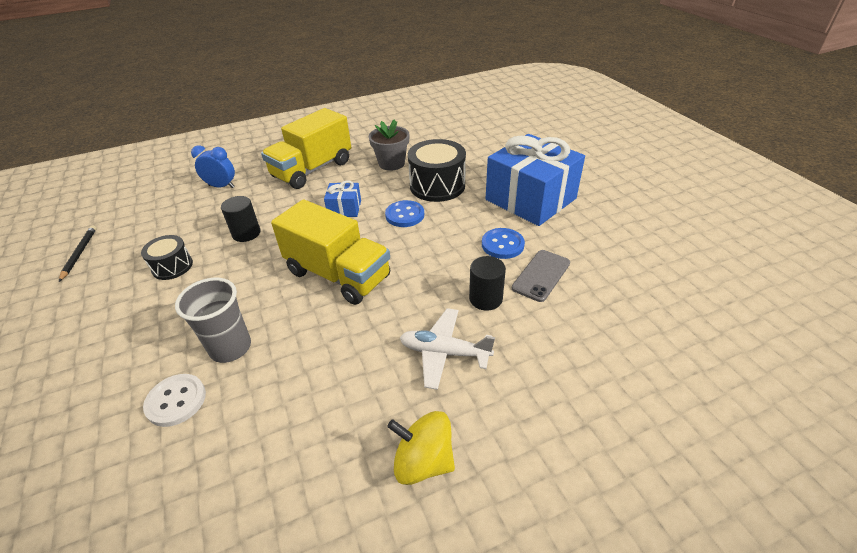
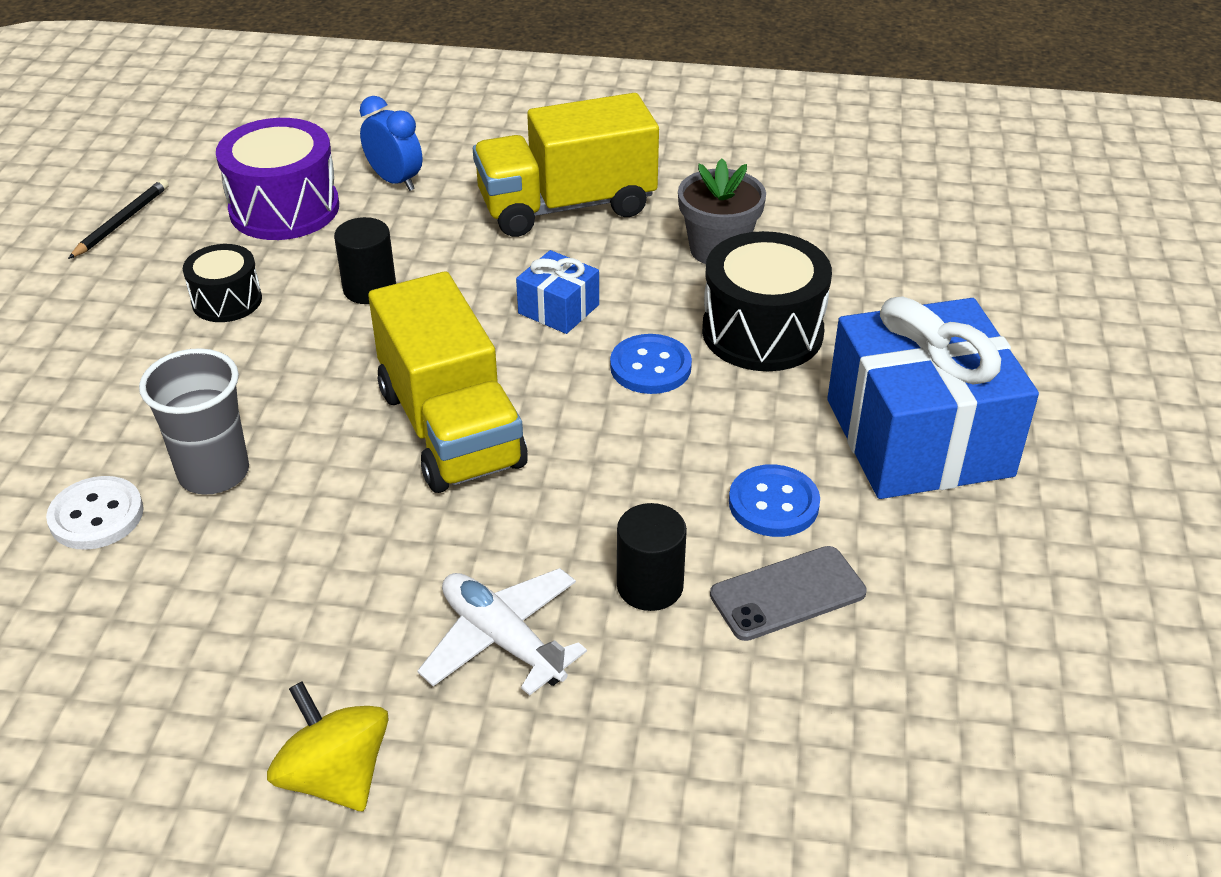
camera: 30 degrees right, 0 degrees up
(172, 216) = (284, 208): none -> purple drum

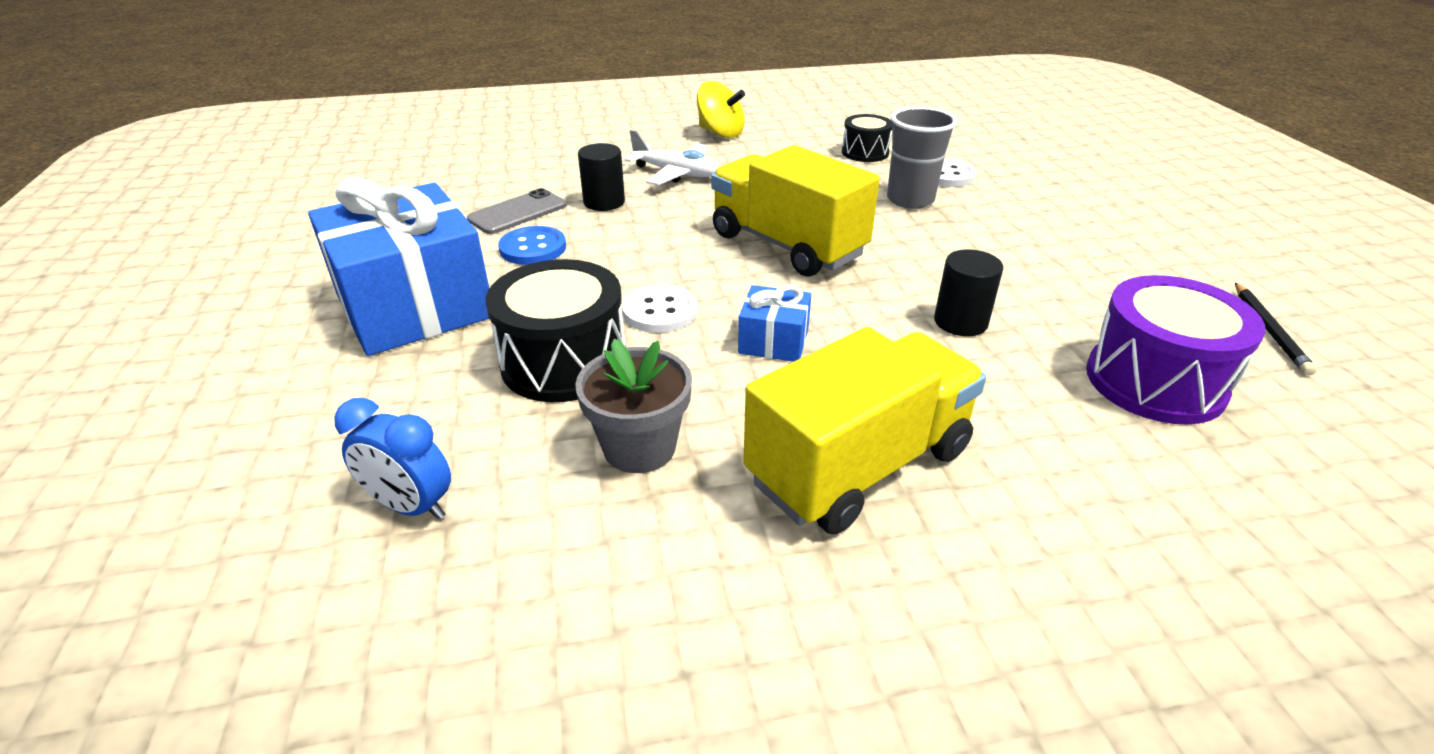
camera: 160 degrees right, 5 degrees down
(227, 301) = (1060, 287): black drum -> black drum (865, 152)
(395, 181) = (1096, 450): blue clock -> blue clock (411, 506)
(650, 367) = (660, 311): blue button -> white button

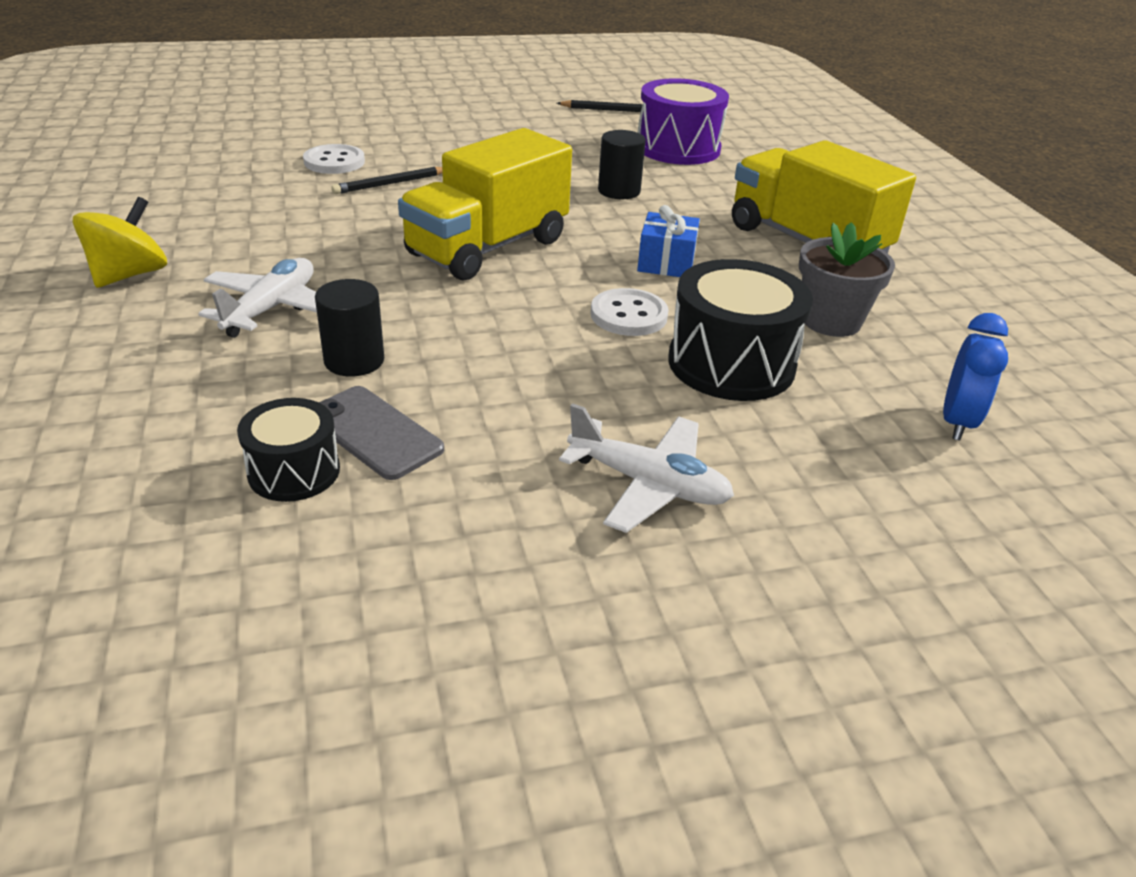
camera: 95 degrees left, 0 degrees up
(415, 306) = (648, 484): blue gift -> white plane
(533, 248) = (490, 407): blue button -> none
(865, 152) = (254, 192): black drum -> black drum (294, 471)
(910, 200) = (391, 184): grey cup -> black pencil

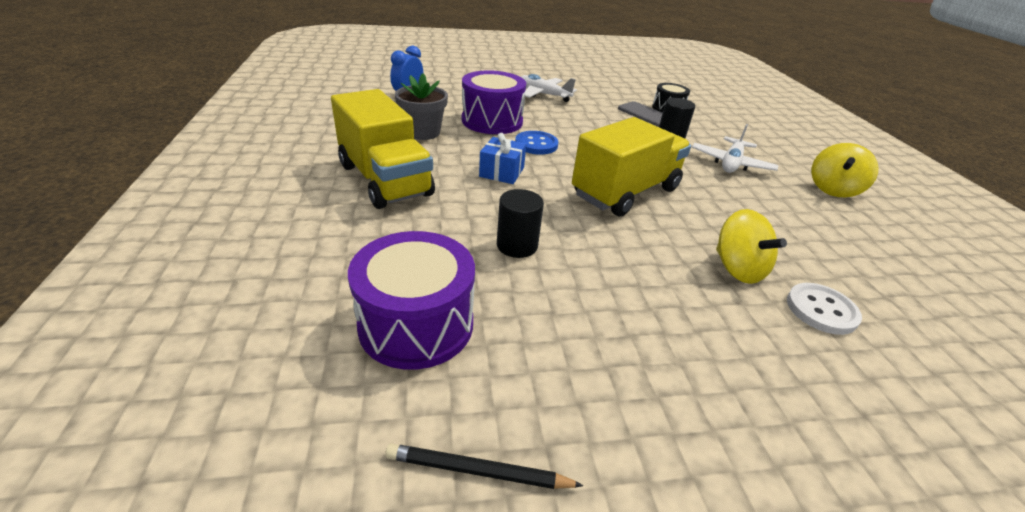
camera: 175 degrees left, 0 degrees up
(391, 184) = (737, 268): black pencil -> yellow spinning top
(628, 315) = (536, 144): white button -> blue button
(731, 364) = (492, 121): black drum -> purple drum

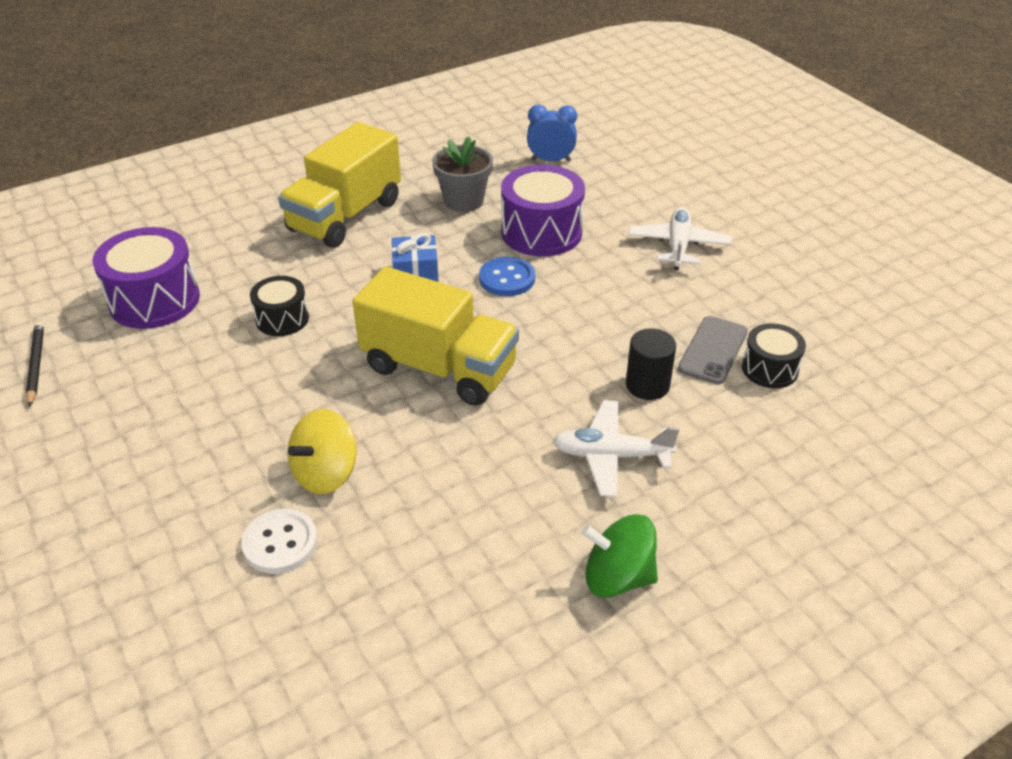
camera: 70 degrees right, 5 degrees up
(517, 245) = (282, 319): black cylinder -> black drum
(833, 189) = (617, 577): yellow spinning top -> green spinning top

